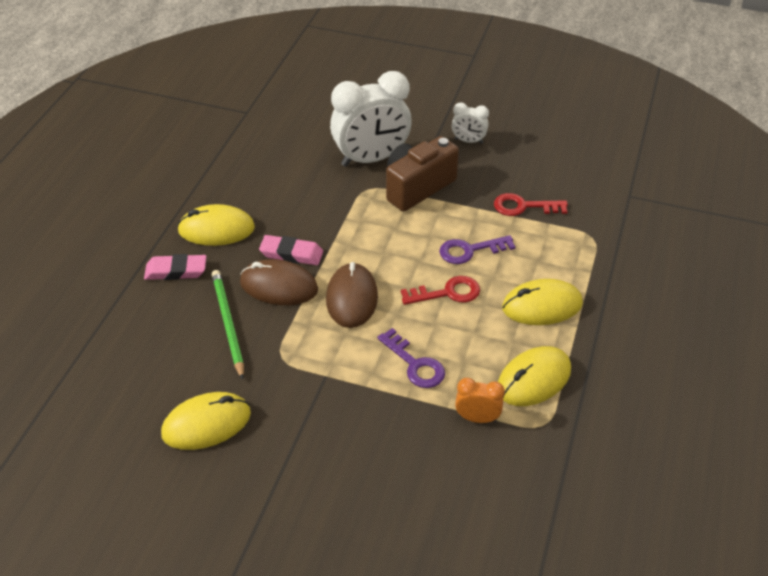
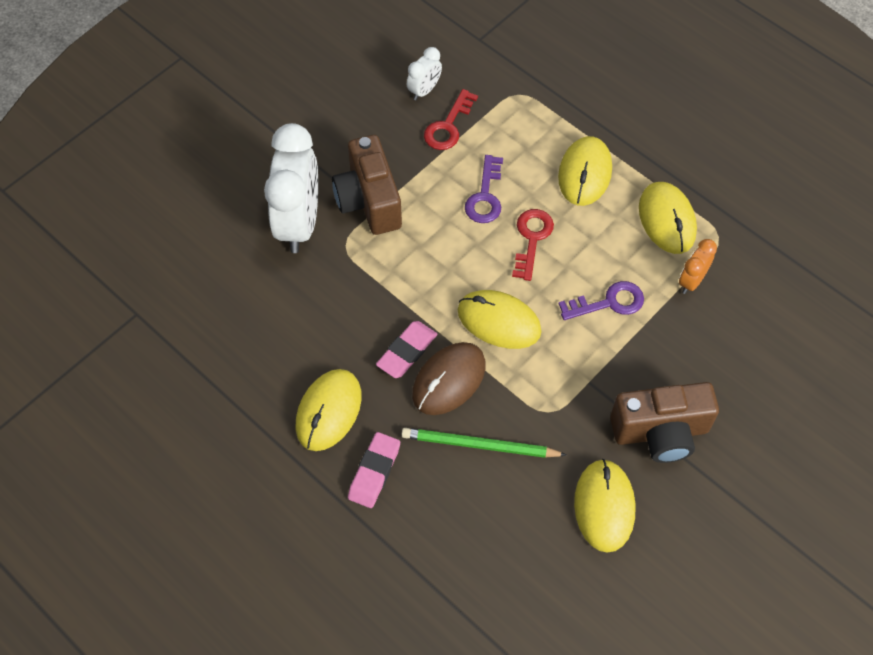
camera: 65 degrees left, 15 degrees up
(300, 442) = (660, 432): none -> brown camera
(352, 298) = (499, 321): brown mouse -> yellow mouse
(468, 141) = (323, 126): white clock -> white clock (424, 90)

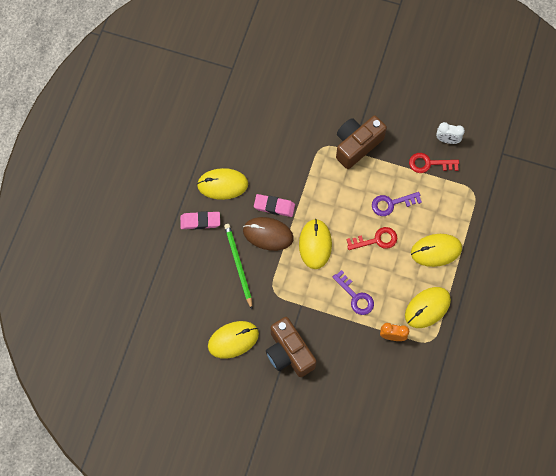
camera: 65 degrees right, 10 degrees up
(299, 223) = (324, 117): white clock -> none

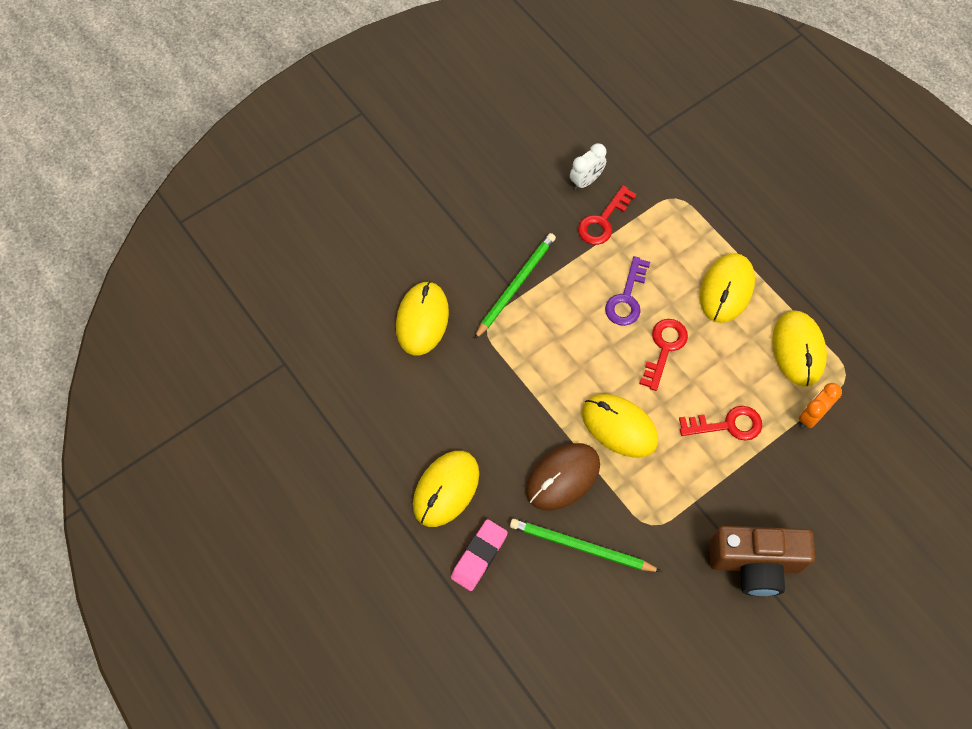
camera: 55 degrees left, 5 degrees down
(233, 340) = (688, 628): yellow mouse -> yellow mouse (422, 319)
(274, 206) = (528, 443): pink eraser -> none
(355, 296) = (727, 425): purple key -> red key
(357, 145) = (515, 285): brown camera -> green pencil

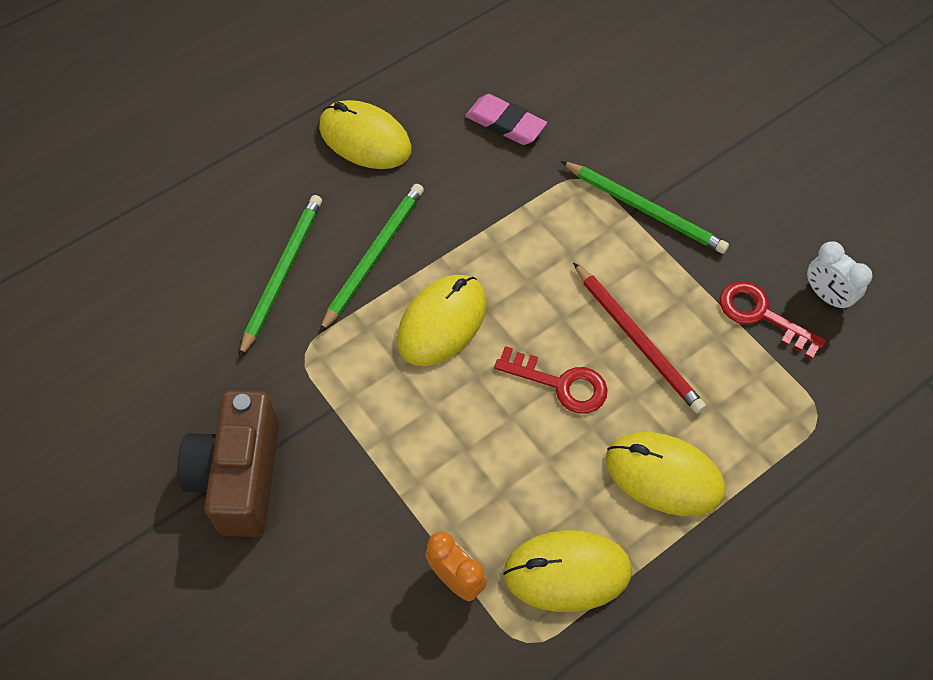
camera: 90 degrees right, 5 degrees down
(422, 319) = (587, 112): yellow mouse -> none
(479, 556) = (281, 170): pink eraser -> pink eraser (505, 124)
(562, 477) = (374, 256): brown mouse -> green pencil
(627, 298) = (637, 340): purple key -> red pencil
(727, 425) = (443, 458): red key -> none

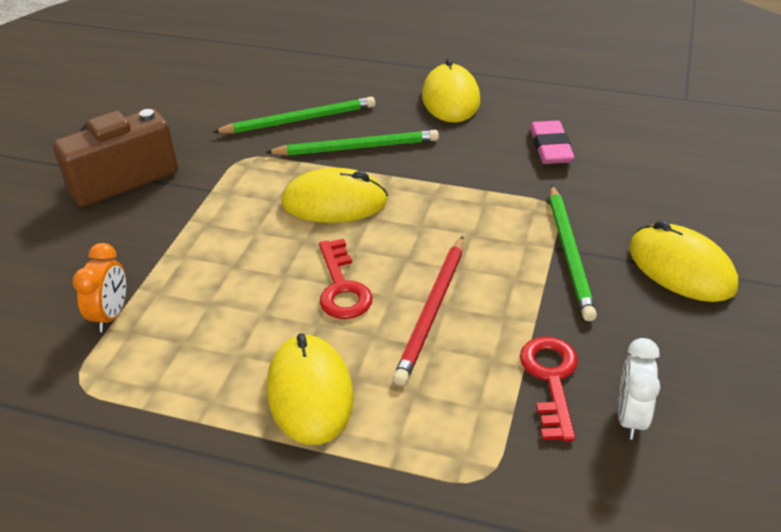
camera: 55 degrees right, 20 degrees down
(567, 572) = (163, 376): yellow mouse -> yellow mouse (681, 268)

